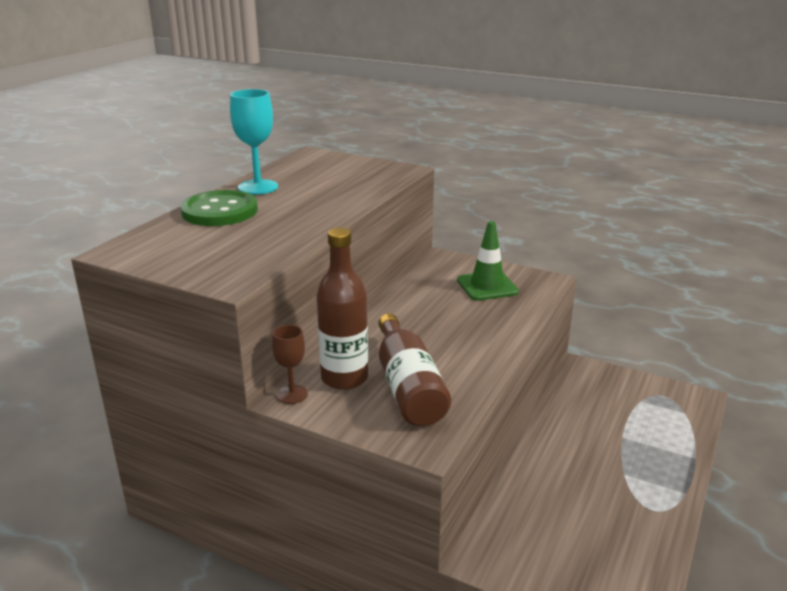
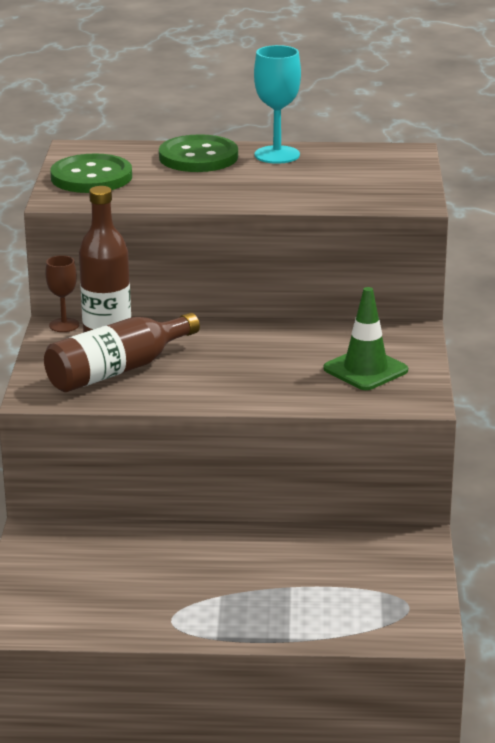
camera: 65 degrees right, 0 degrees up
(198, 258) = (91, 177): none -> green button

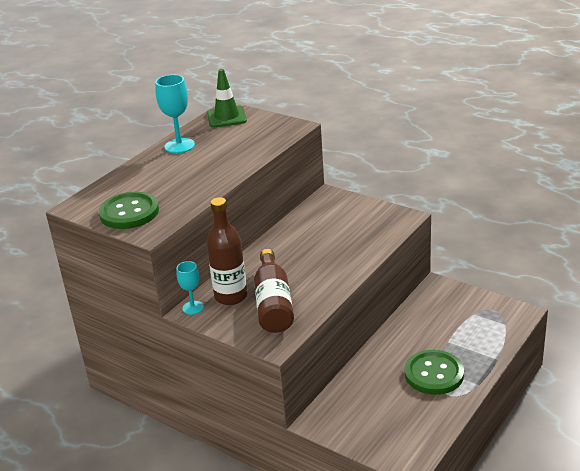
camera: 55 degrees left, 5 degrees up
(64, 325) = (193, 308): brown goblet -> turquoise goblet
(198, 157) = (148, 170): green button -> green button (434, 374)
(365, 370) = (356, 222): green traffic cone -> green traffic cone (226, 117)

